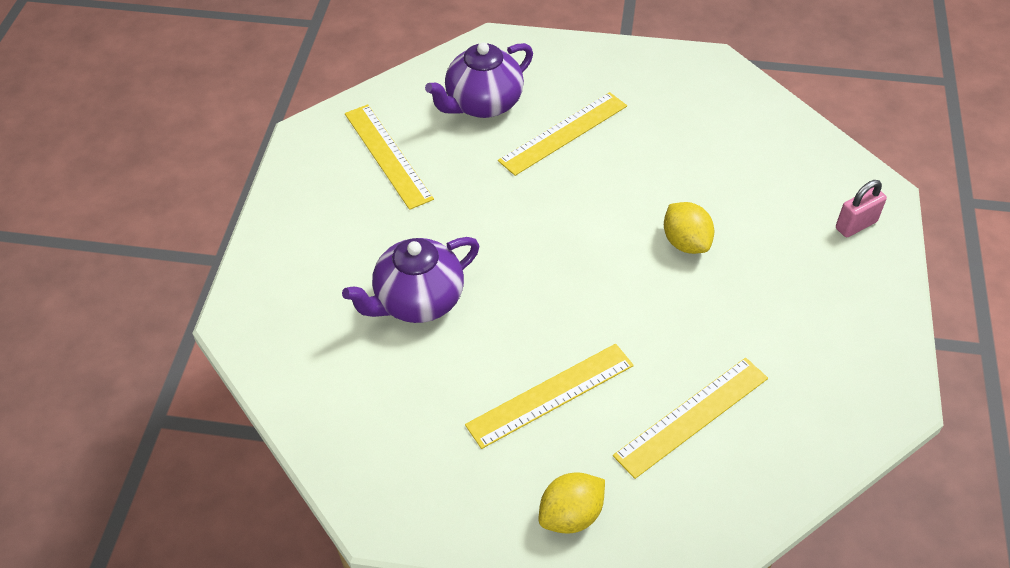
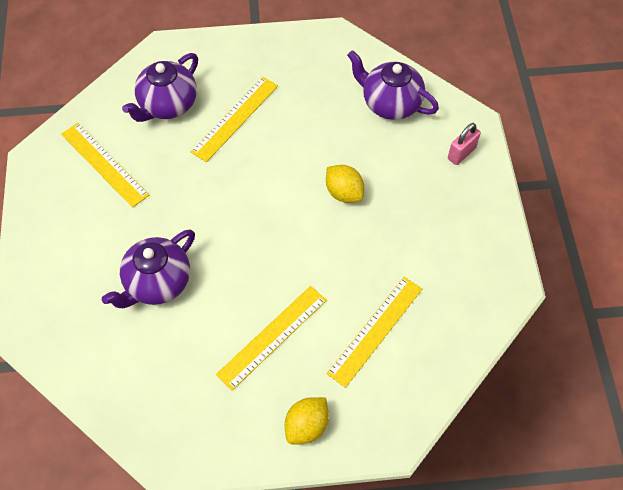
camera: 15 degrees left, 10 degrees up
(770, 150) = (390, 103): none -> purple teapot

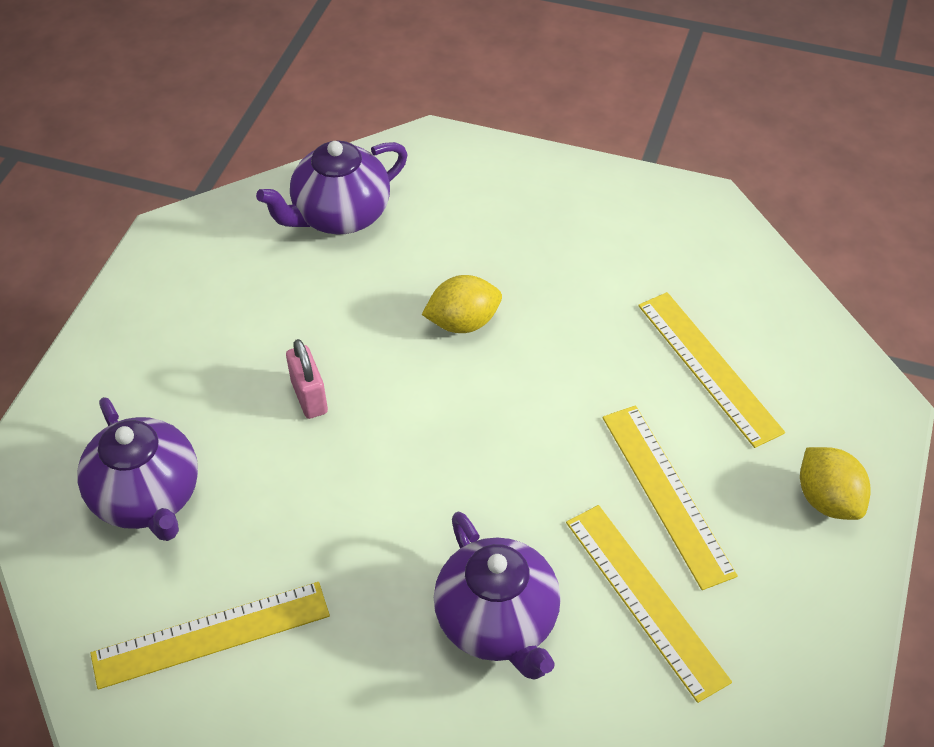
camera: 65 degrees left, 10 degrees down
(235, 118) = (240, 411): yellow ruler -> yellow ruler (645, 599)
(461, 153) = (473, 173): pink padlock -> pink padlock (309, 397)

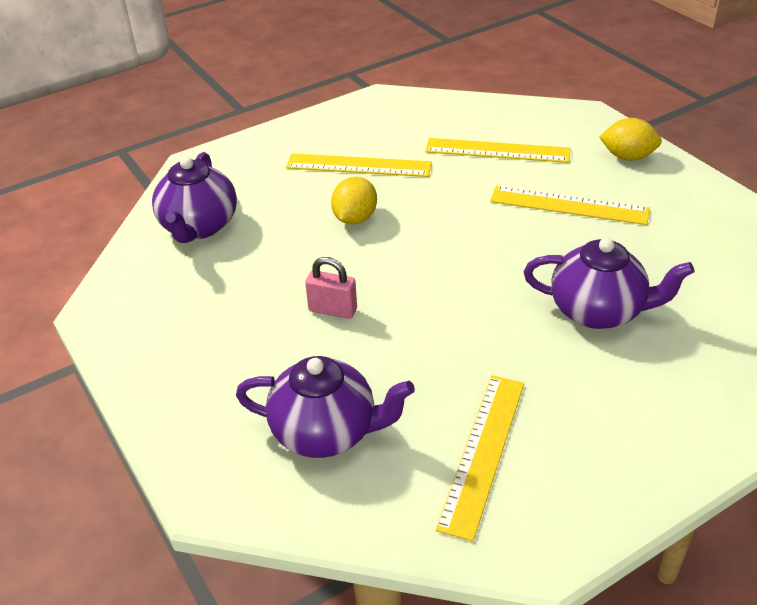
camera: 50 degrees left, 10 degrees down
(645, 599) = (634, 247): yellow ruler -> yellow ruler (358, 165)

